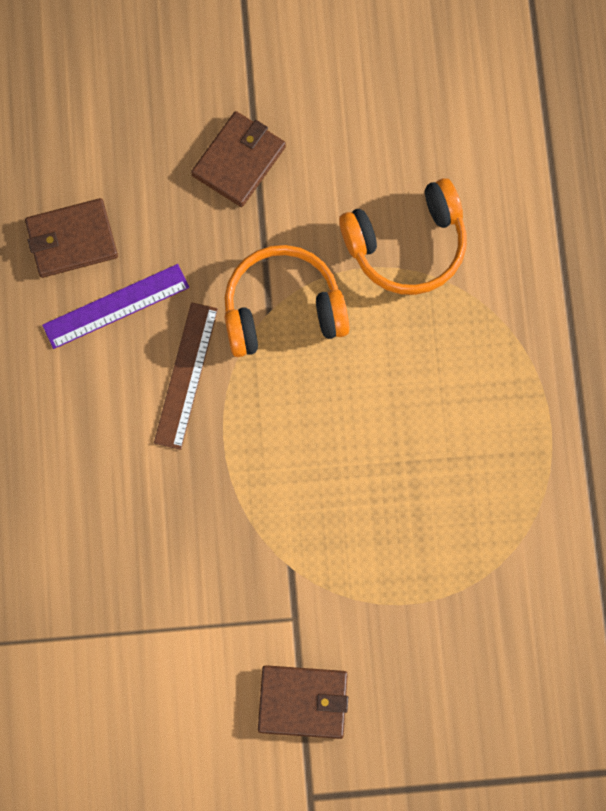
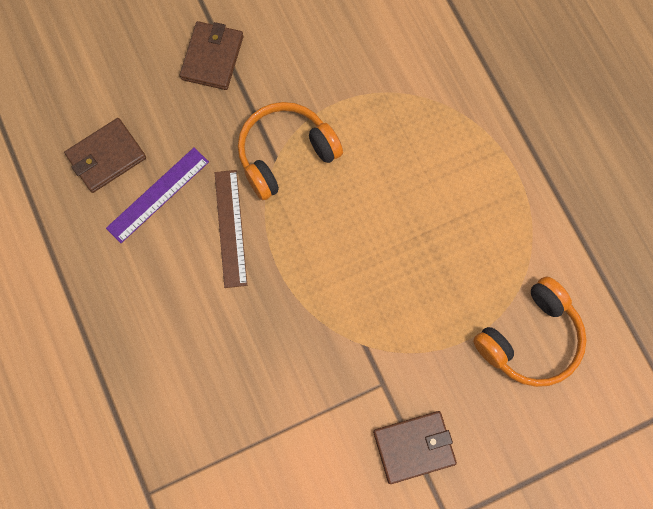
camera: 20 degrees left, 0 degrees up
(407, 245) = (359, 76): orange headphones -> orange headphones (530, 339)

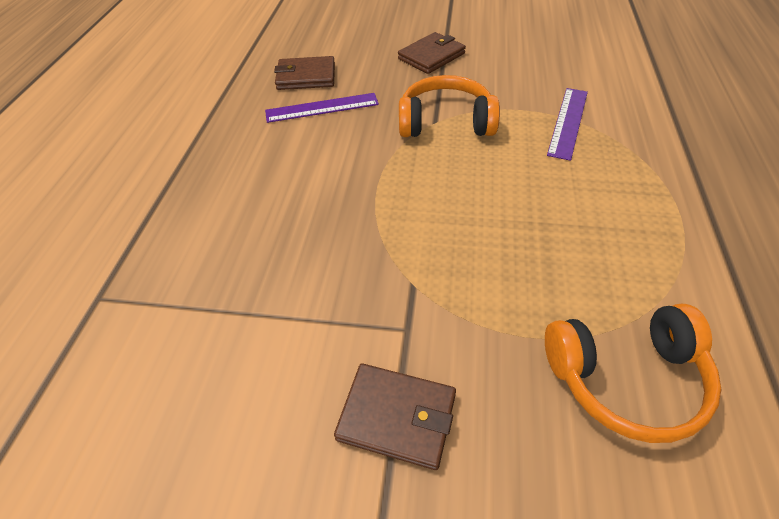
camera: 35 degrees right, 25 degrees down
(230, 228) = (360, 147): brown ruler -> none
(390, 98) = (568, 122): none -> purple ruler

